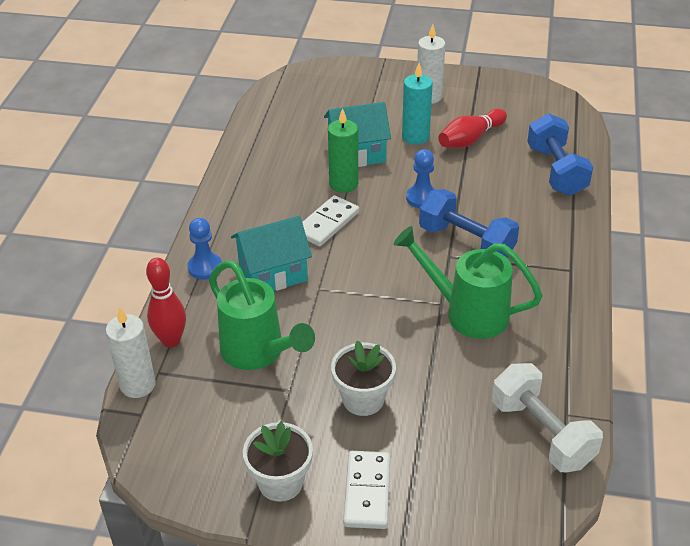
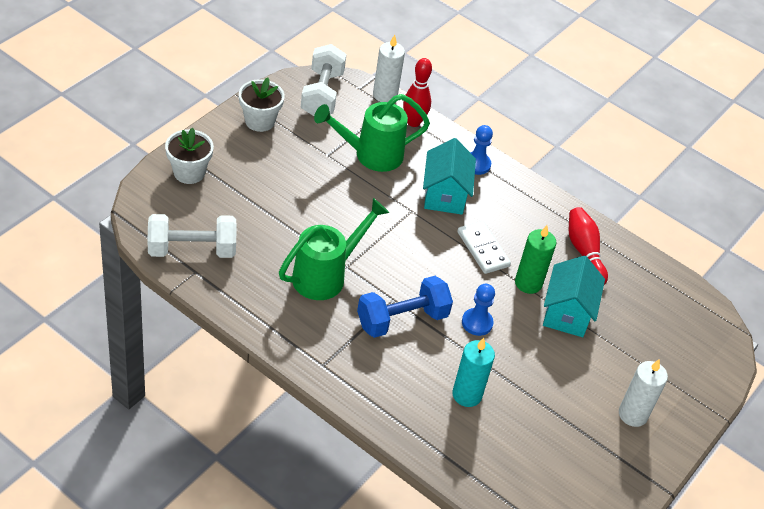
camera: 110 degrees right, 5 degrees up
(180, 445) = (322, 94): none -> white dumbbell
(363, 399) = (291, 183): white flower pot -> white flower pot (189, 172)
(367, 492) = (221, 151): white domino -> none
(415, 137) = (569, 367): turquoise candle -> turquoise candle (467, 395)
(470, 139) = (542, 406): red bowling pin -> red bowling pin (584, 252)
(556, 171) = (453, 440): blue dumbbell -> none

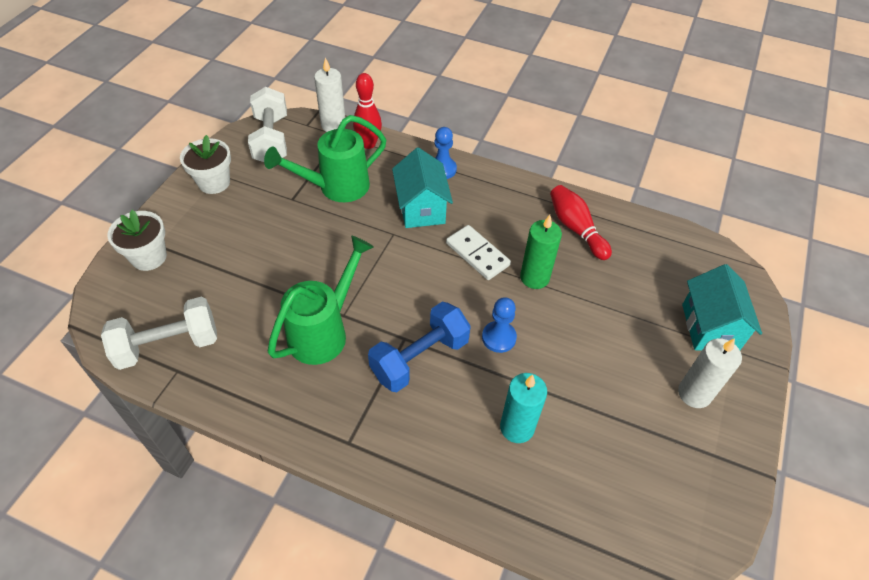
camera: 10 degrees left, 5 degrees up
(567, 313) = (584, 298): turquoise house -> turquoise house (710, 327)

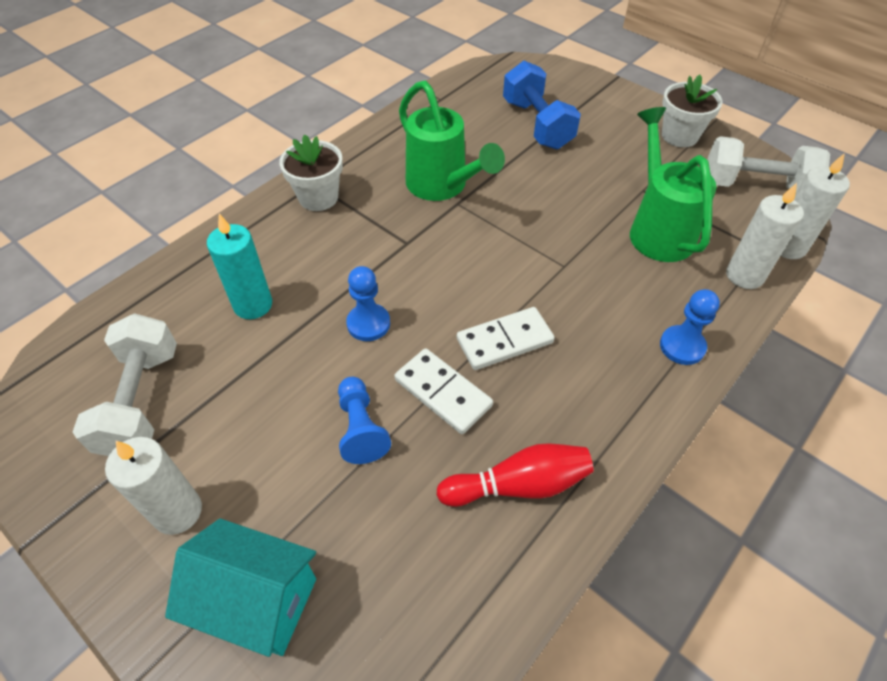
camera: 110 degrees right, 0 degrees up
(149, 257) = (578, 90): white flower pot -> white flower pot (318, 197)
(168, 345) = (469, 95): white dumbbell -> white dumbbell (141, 401)
(368, 144) = (744, 275): red bowling pin -> white candle
(419, 358) = (376, 249): blue dumbbell -> blue dumbbell (537, 124)
(421, 208) = (604, 303): turquoise house -> none
(534, 277) = (443, 392): green candle -> white domino
(583, 314) = (361, 428): none -> blue pawn

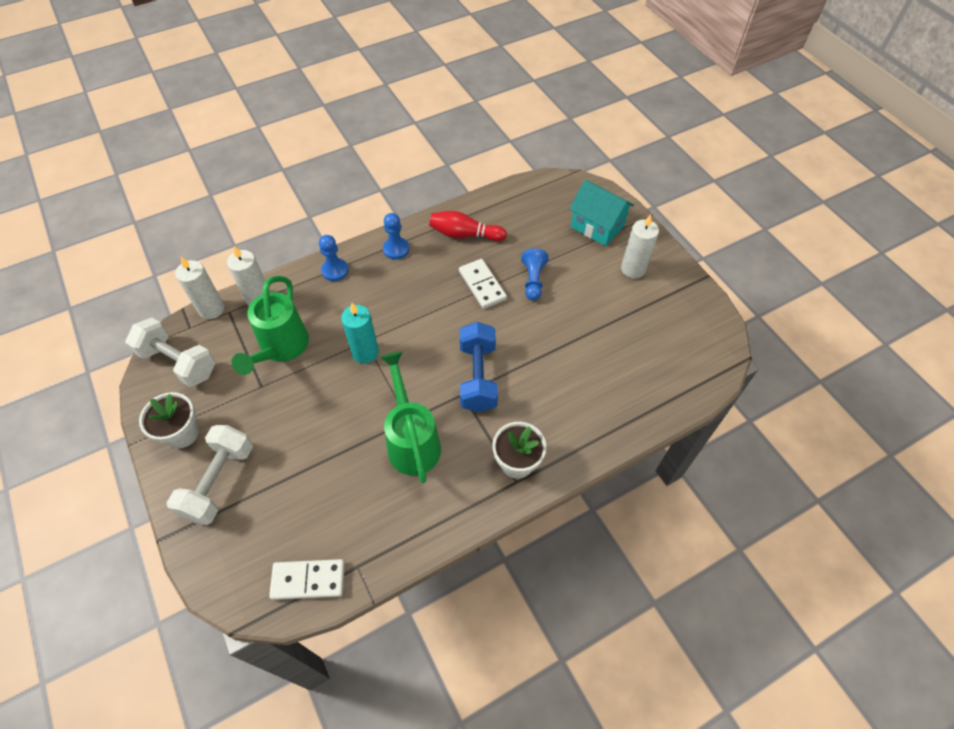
camera: 160 degrees left, 5 degrees up
(141, 401) = (655, 330): white dumbbell -> white dumbbell (219, 482)
(253, 305) = (583, 375): turquoise candle -> turquoise candle (365, 352)
(368, 324) = (510, 338): blue pawn -> blue pawn (396, 249)
(504, 341) = (433, 303): white domino -> white domino (308, 580)
(537, 124) = (289, 491): blue dumbbell -> blue dumbbell (478, 377)

